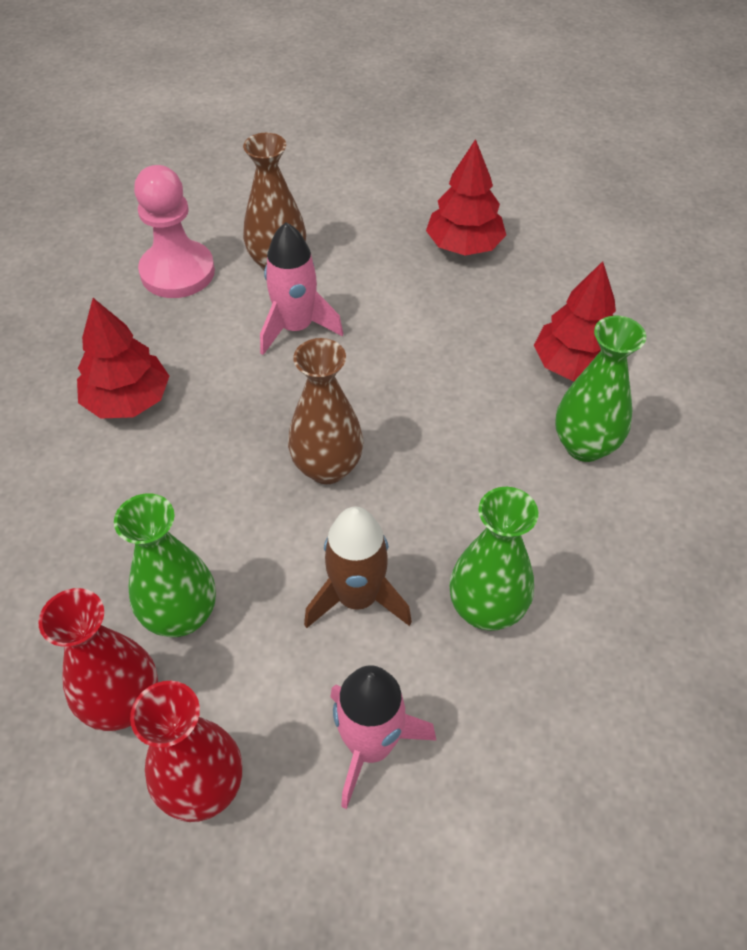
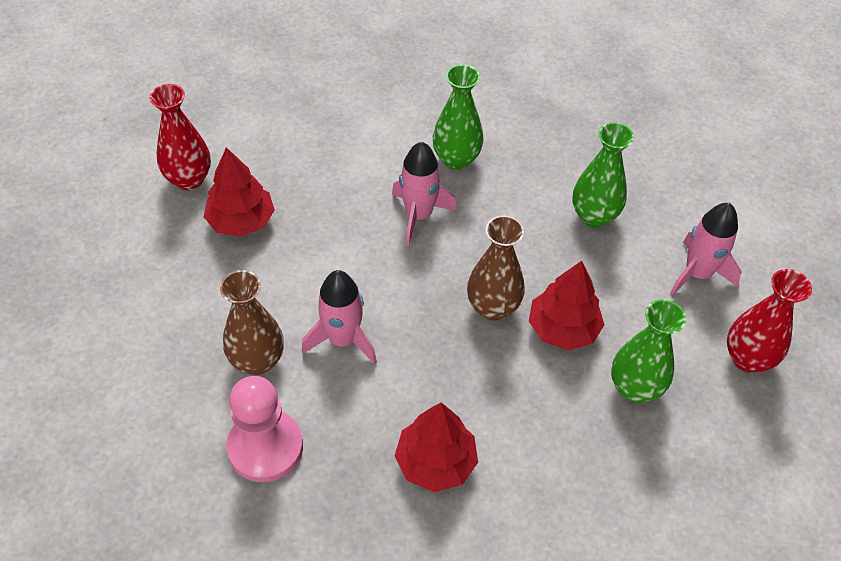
camera: 95 degrees left, 0 degrees up
(123, 703) = (707, 413): red vase -> red vase (189, 179)
(357, 598) = (599, 284): brown rocket -> none
(479, 400) = (419, 215): none -> pink rocket
(574, 365) = (380, 159): red tree -> red tree (562, 329)

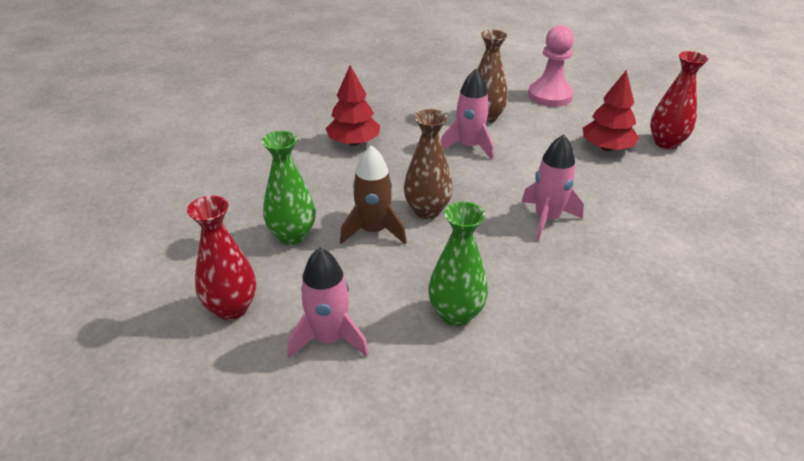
camera: 130 degrees right, 15 degrees down
(265, 447) = (428, 103): pink pawn -> pink pawn (550, 96)
(456, 159) = (597, 269): green vase -> none
(562, 329) = (373, 231): red tree -> brown rocket

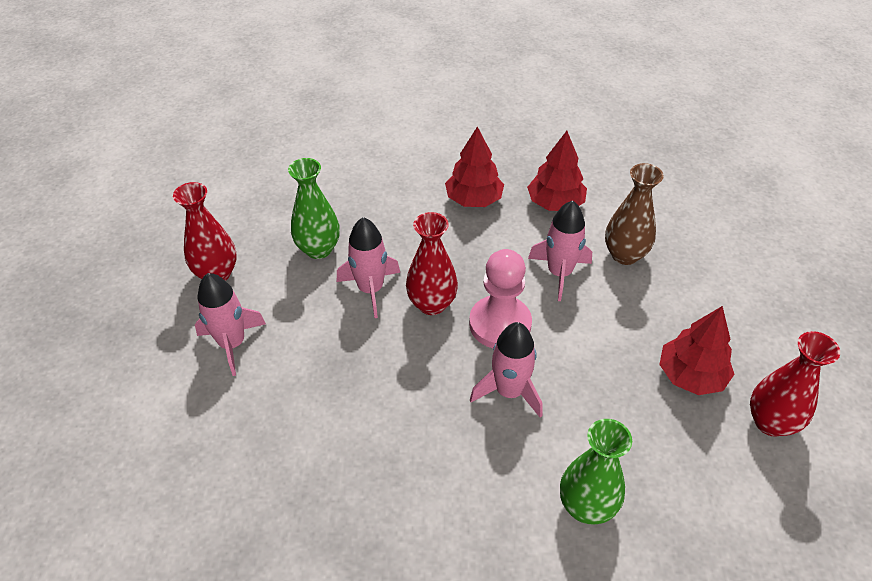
camera: 50 degrees right, 10 degrees up
(373, 231) = (370, 289): brown rocket -> pink rocket
(406, 116) = (555, 203): none -> red tree
(427, 210) = (432, 304): brown vase -> red vase
(456, 314) = (322, 400): green vase -> green vase (586, 506)
(550, 96) = (736, 277): pink pawn -> pink pawn (500, 324)

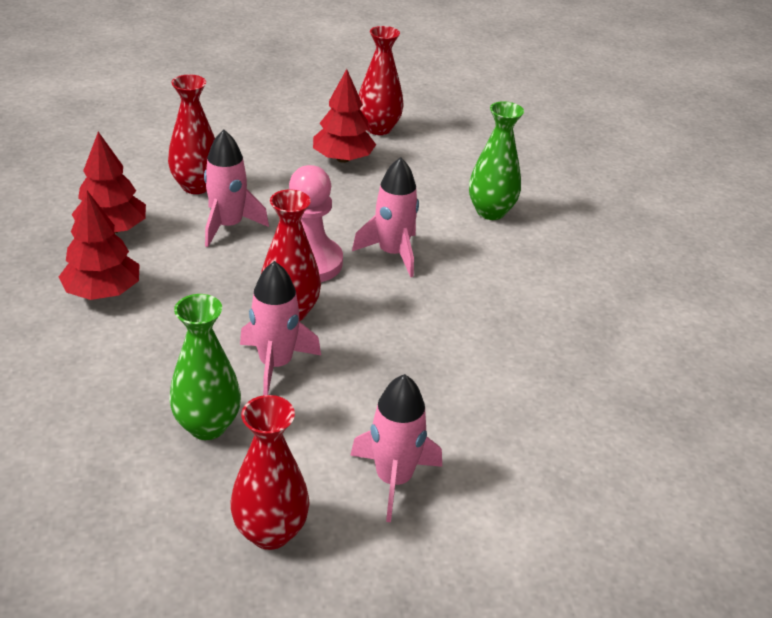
camera: 105 degrees left, 10 degrees down
(624, 255) = (196, 186): brown vase -> red vase

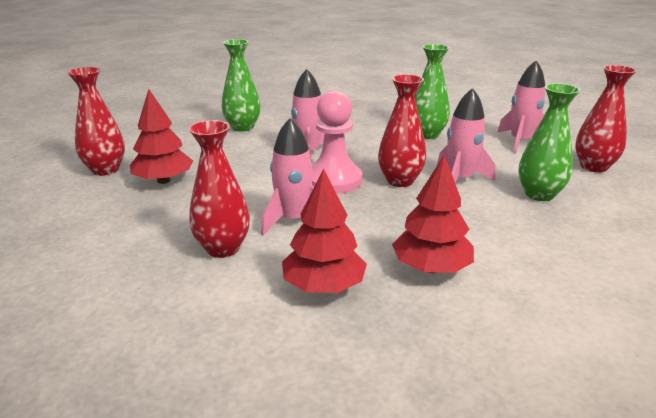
camera: 95 degrees left, 10 degrees down
(441, 375) = (427, 135): none -> green vase

